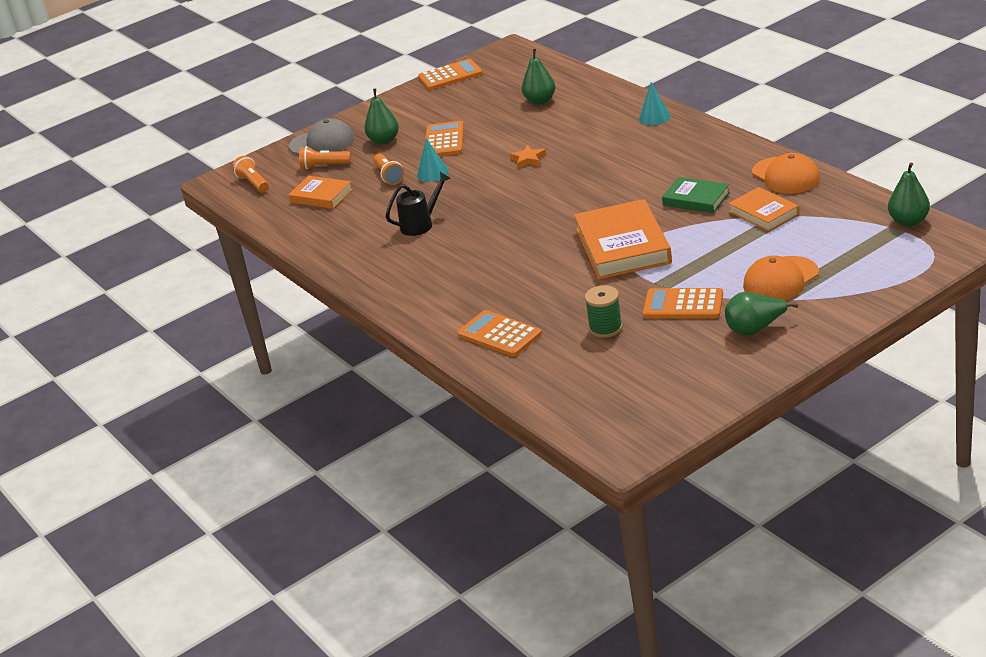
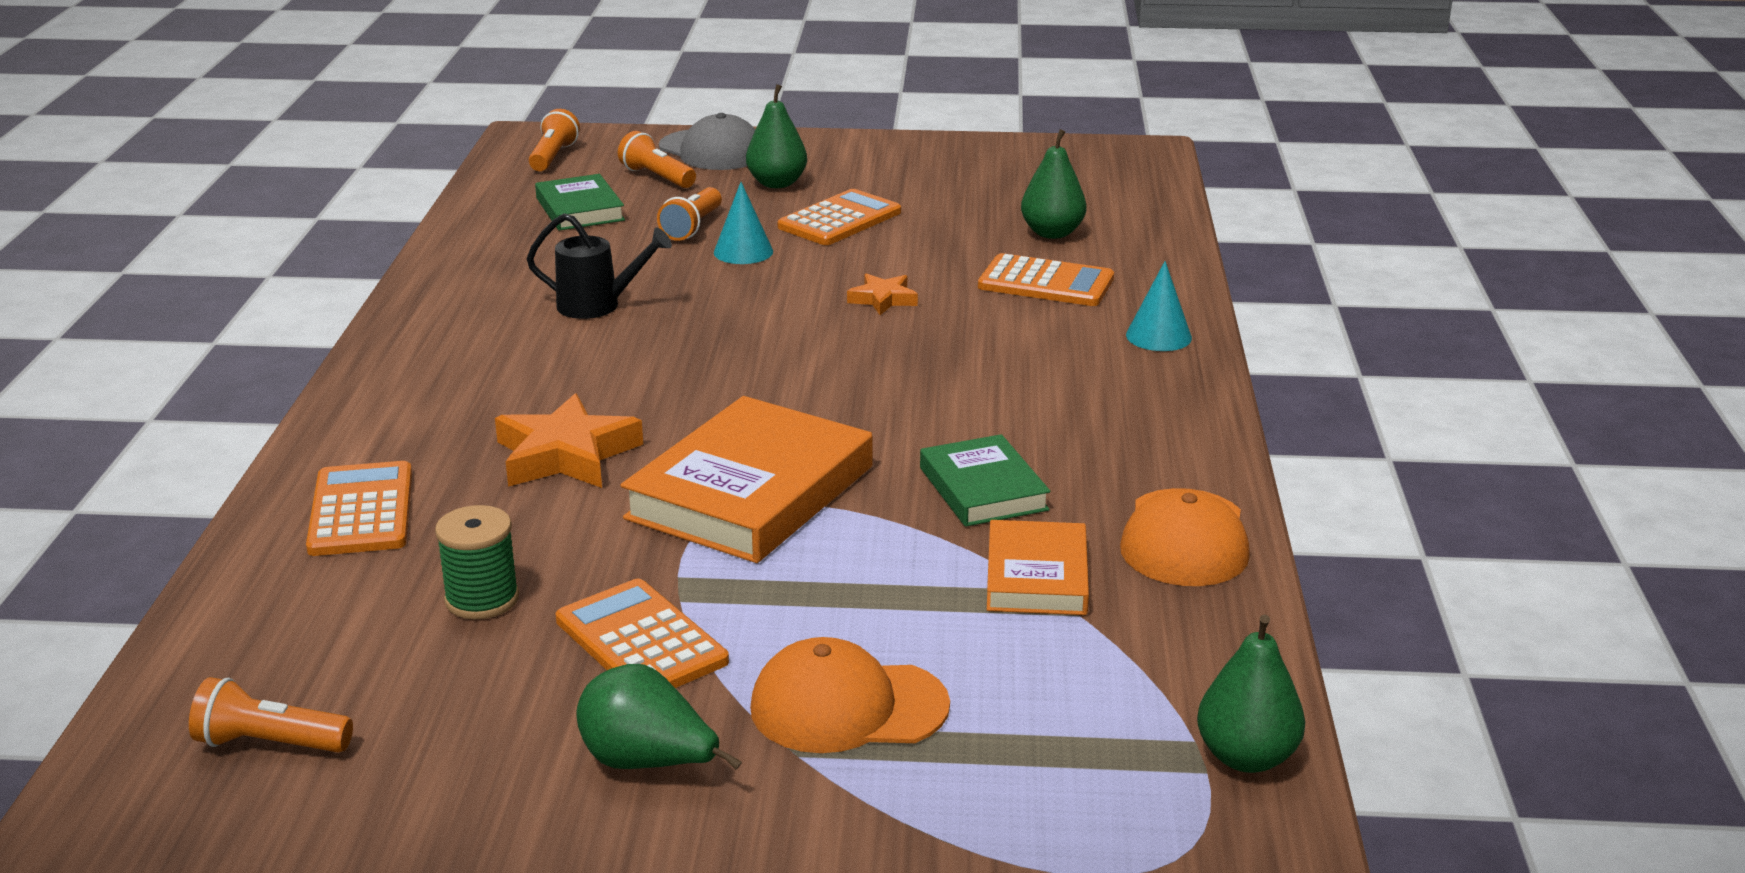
camera: 35 degrees right, 5 degrees down
(321, 196) = (580, 209): orange book -> green book
(450, 75) = (1008, 148): orange calculator -> orange calculator (1046, 282)
(531, 275) = (566, 455): none -> orange star
(631, 401) = (270, 743): none -> orange flashlight

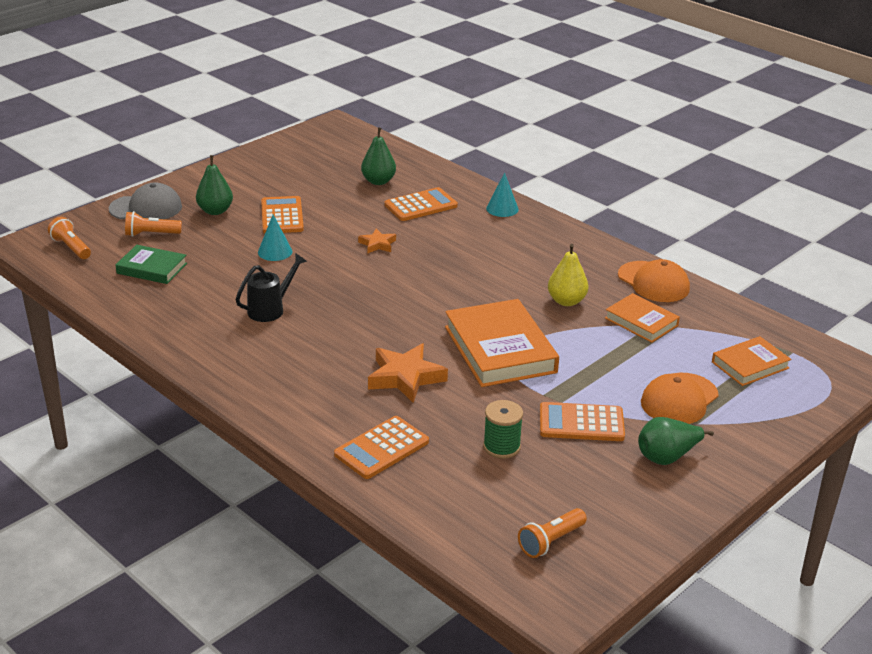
camera: 50 degrees left, 5 degrees up
(361, 511) = (382, 448): orange calculator -> orange calculator turned 75 degrees counterclockwise
(692, 227) = (226, 251): orange flashlight -> none
(983, 489) = (566, 301): green book -> yellow pear
(1079, 739) = (750, 365): none -> orange book
(1246, 757) = (793, 341): green pear -> none

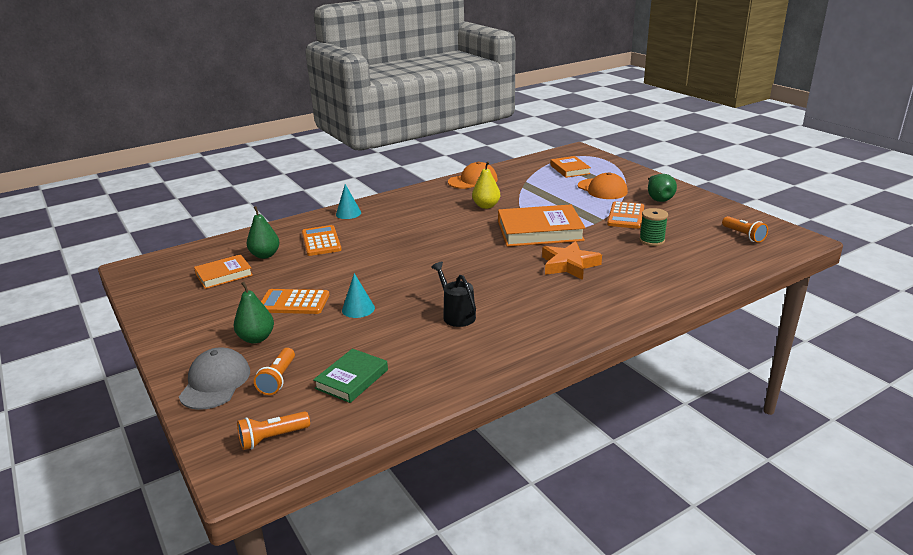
camera: 75 degrees left, 5 degrees down
(377, 244) = (373, 262): orange star -> none
(382, 448) = (656, 279): orange calculator -> none
(641, 322) = (517, 189): orange book -> orange book (224, 275)

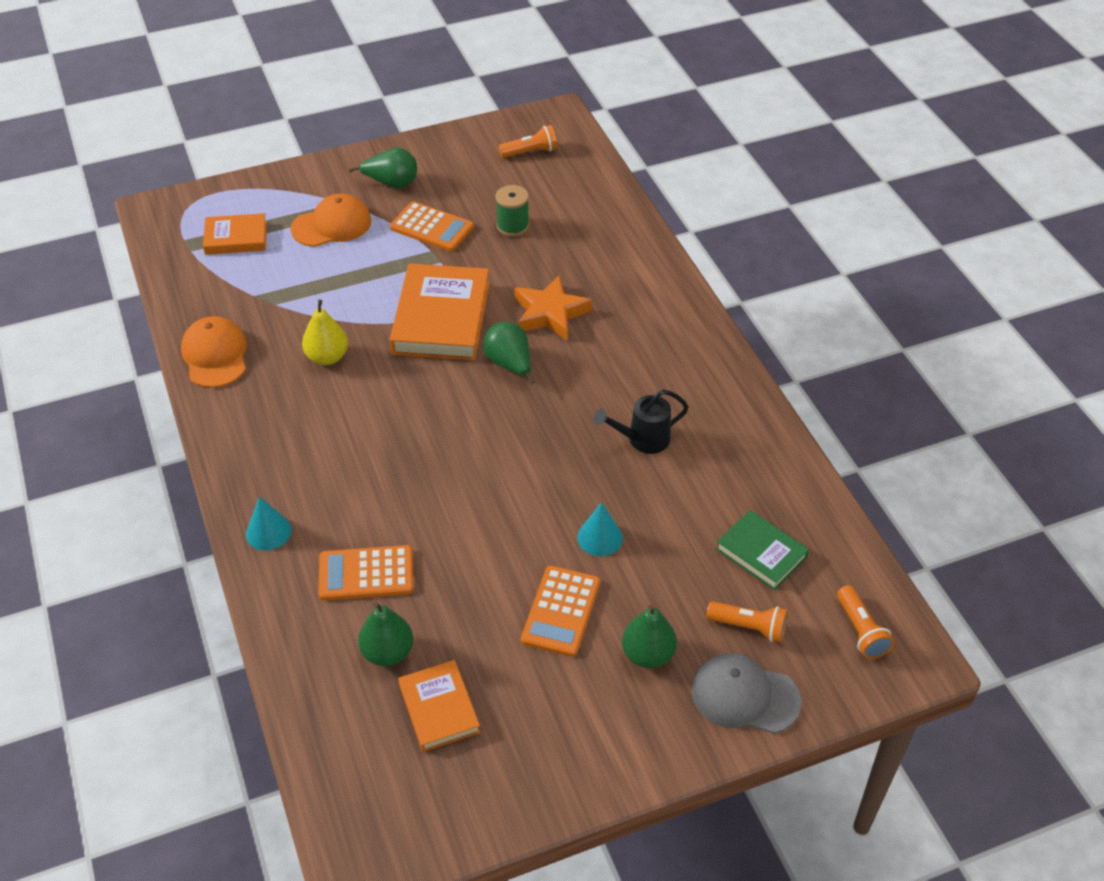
camera: 80 degrees left, 20 degrees up
(508, 258) = (510, 364): none -> green pear

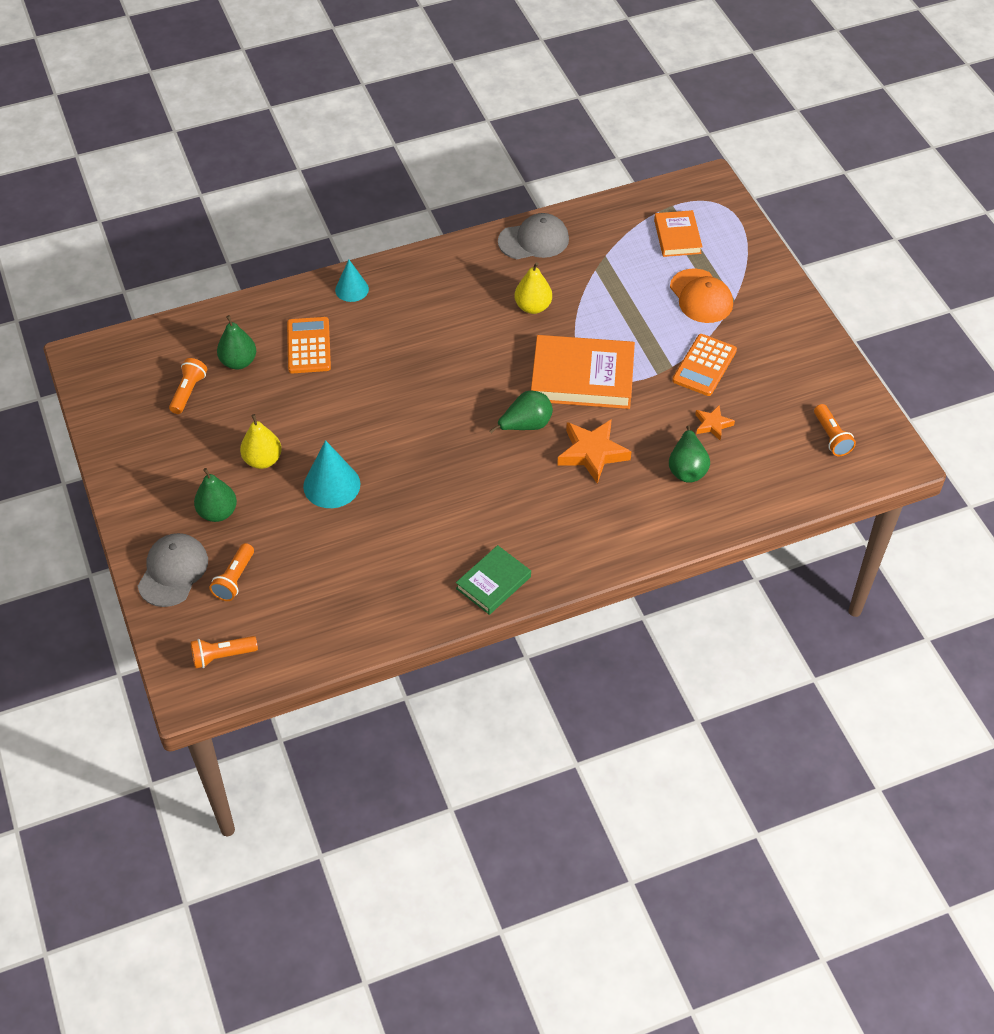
camera: 90 degrees right, 5 degrees up
(215, 355) = (534, 240): orange cap -> grey cap
(392, 183) = (766, 334): green pear -> green pear (687, 468)
(439, 709) = (188, 392): orange book -> orange flashlight
(512, 226) = (712, 424): green spool -> orange star
(561, 611) = (263, 460): orange calculator -> yellow pear
(600, 537) = (331, 485): turquoise cone -> turquoise cone, size x1.54
(642, 439) = (436, 517): black watering can -> none
(761, 553) = (307, 593): green book -> green book (493, 583)

